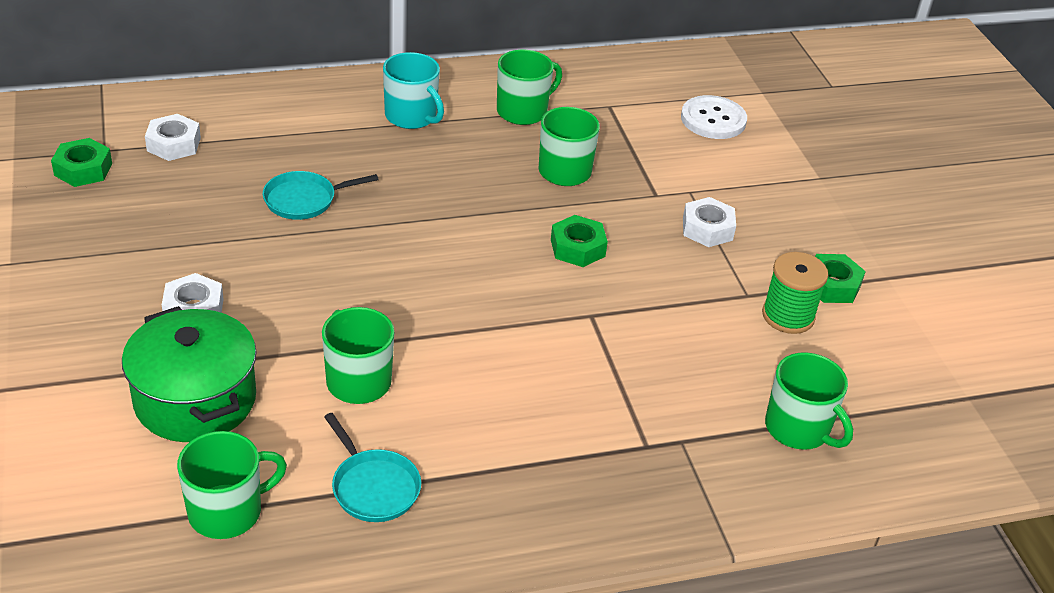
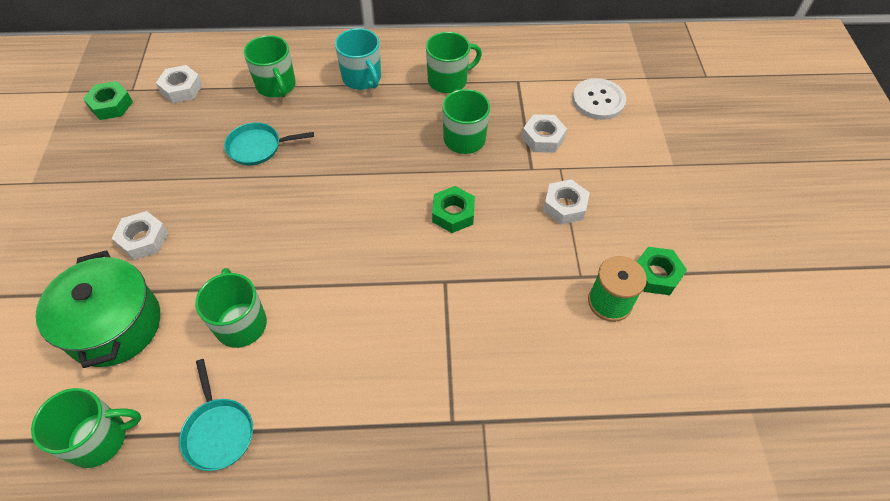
camera: 15 degrees right, 15 degrees up
(659, 163) = (543, 138): none -> white nut
(798, 429) = (588, 423): green mug -> green mug (276, 86)

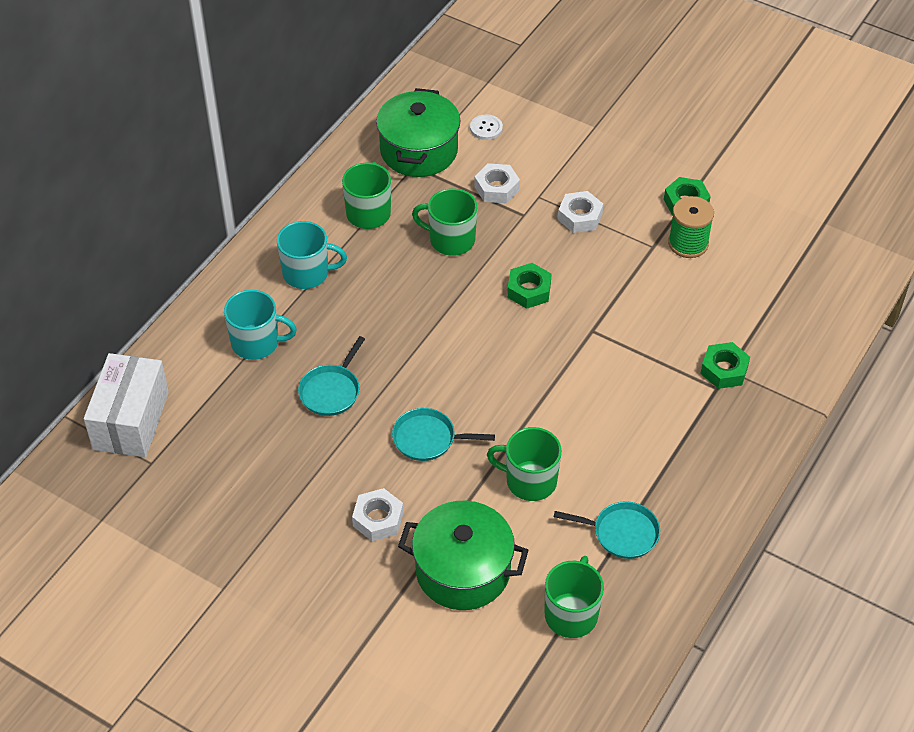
camera: 55 degrees left, 5 degrees down
(111, 105) = (161, 488): green nut -> green nut (724, 370)
(164, 62) = (131, 420): none -> white box
(181, 89) = (189, 420): white nut -> none
(246, 229) = (428, 439): none -> turquoise pan
(276, 86) = (256, 342): green mug -> turquoise mug
(535, 76) = (419, 151): none -> green pot
(598, 100) = (486, 128): white button -> white button, size x0.59

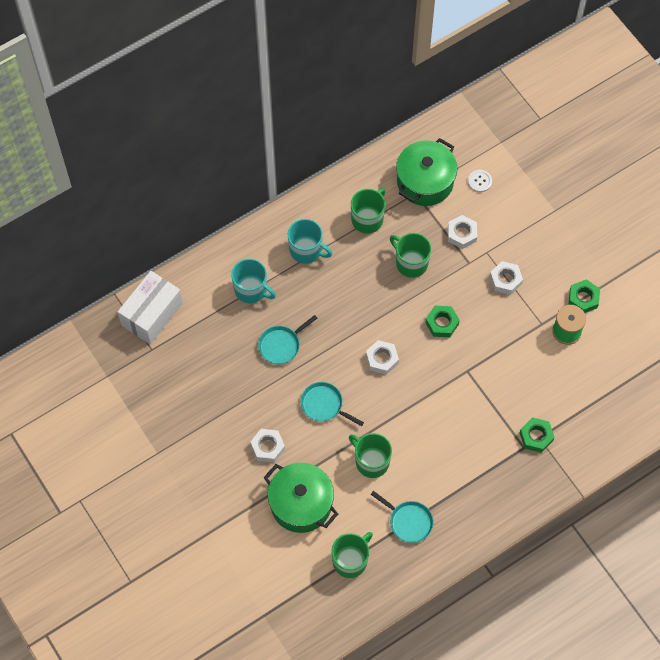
camera: 25 degrees right, 15 degrees up
(475, 358) = (382, 359): none -> white nut

